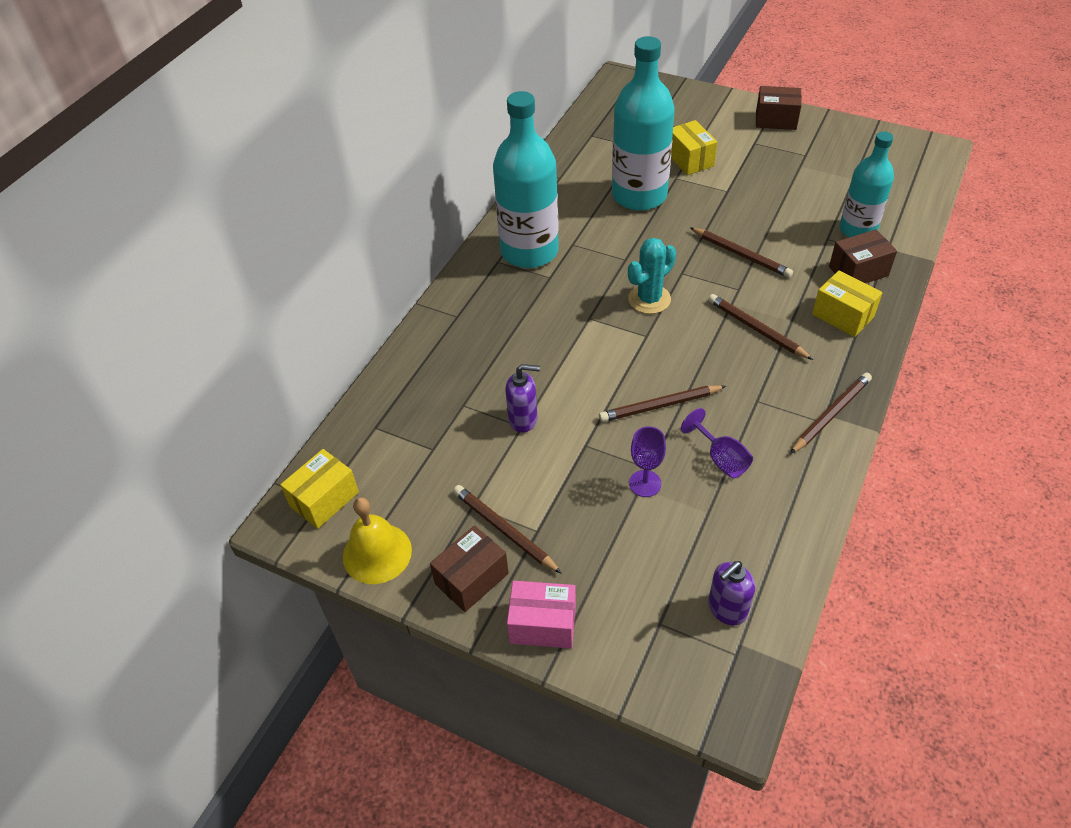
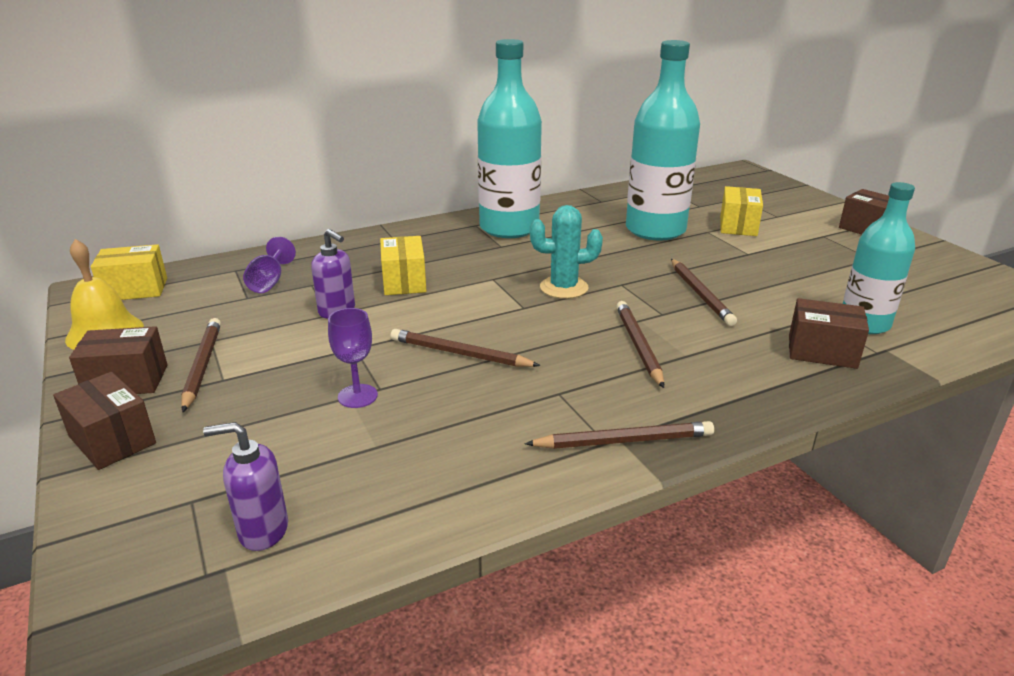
camera: 35 degrees right, 20 degrees down
(543, 624) = (112, 440): pink box -> brown box
(721, 459) = (454, 415): purple goblet -> purple goblet (269, 282)
(842, 316) = (753, 375): yellow box -> yellow box (404, 282)

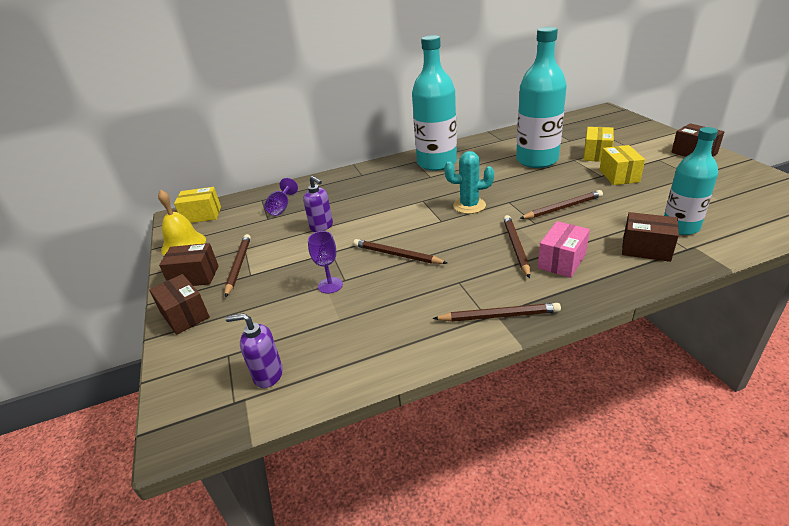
camera: 10 degrees right, 5 degrees up
(404, 282) = (365, 204): yellow box -> yellow box (619, 176)
(700, 294) = (563, 208): brown pencil -> brown pencil turned 105 degrees counterclockwise
(707, 366) = (562, 261): none -> pink box

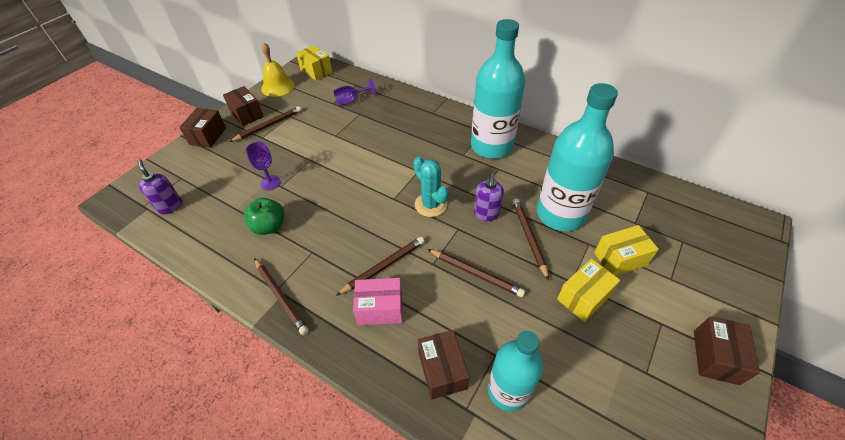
camera: 50 degrees right, 15 degrees up
(322, 226) = (339, 136): purple soap dispenser -> purple soap dispenser (486, 214)
(394, 301) = (269, 226): none -> green apple
(396, 254) = (327, 197): brown pencil -> brown pencil (529, 237)

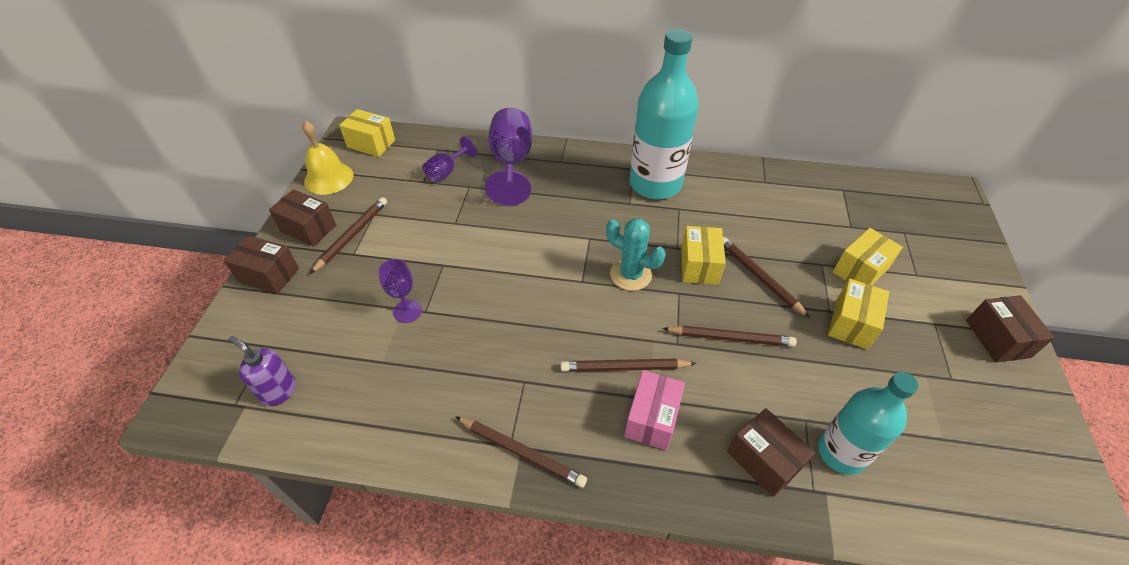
camera: 25 degrees left, 0 degrees up
(208, 136) = (269, 275): brown box -> brown box turned 60 degrees counterclockwise
(269, 226) = (445, 369): green apple -> none
(380, 309) = (652, 419): pink box -> pink box turned 45 degrees counterclockwise
(384, 266) = (624, 367): brown pencil -> brown pencil turned 120 degrees counterclockwise
(397, 105) = (511, 163): none -> purple goblet
(486, 214) = (699, 265): purple soap dispenser -> yellow box
(560, 214) = (775, 241): turquoise bottle -> none

